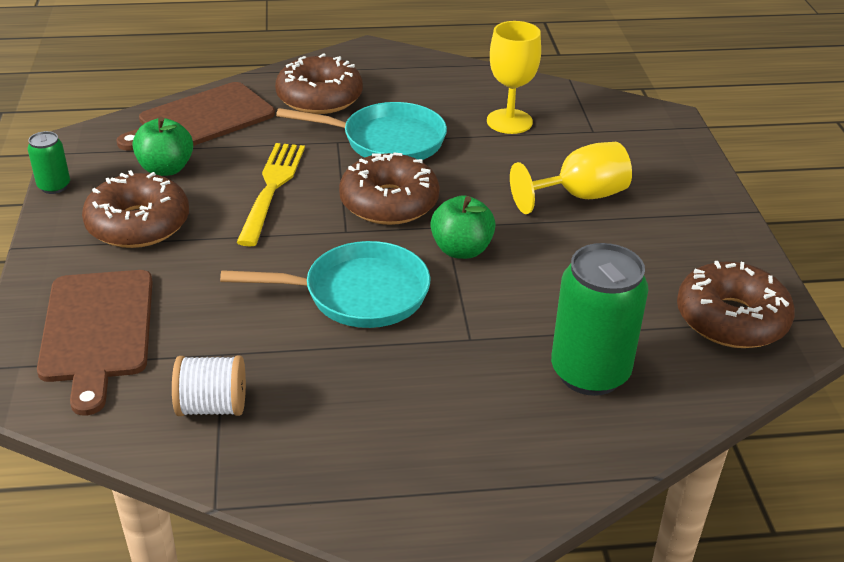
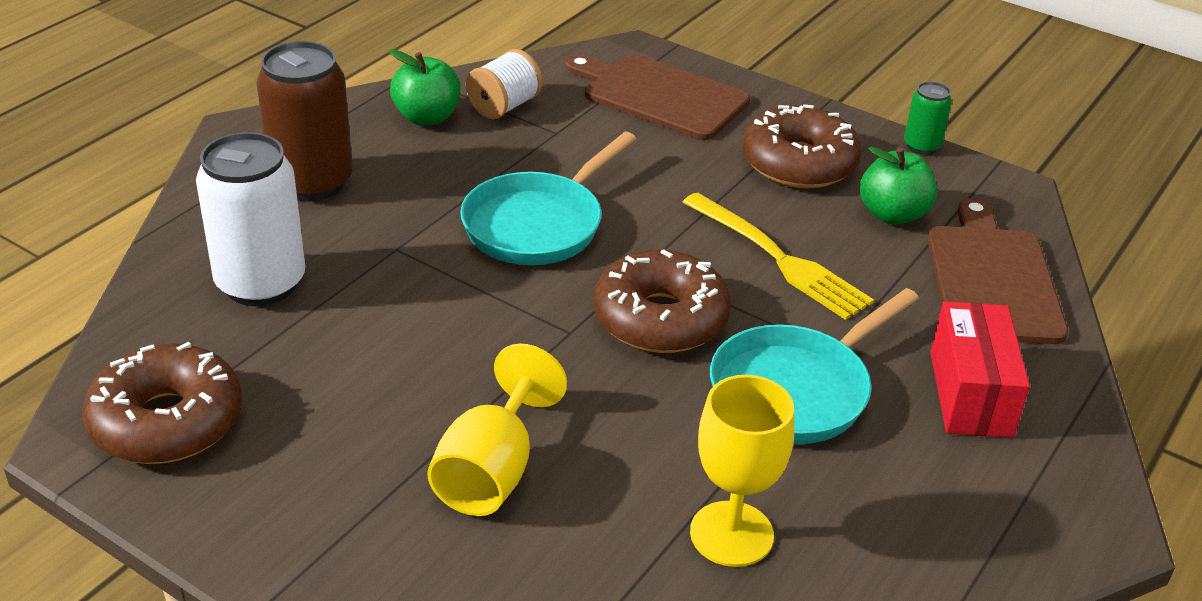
camera: 130 degrees right, 0 degrees up
(319, 98) = (970, 394): brown donut -> red box
(458, 437) = (312, 183): none -> brown can
(461, 250) = (518, 318): green apple -> green apple (427, 117)
(590, 373) = (261, 283): green can -> white can

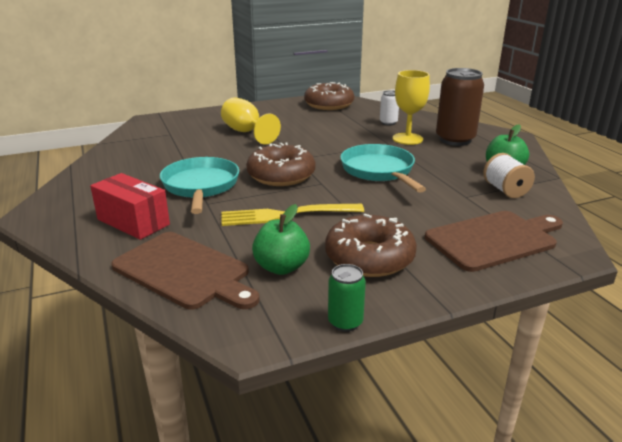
camera: 125 degrees right, 10 degrees down
(261, 283) = (388, 123): white can -> white can, size x0.50
(731, 534) = (162, 154): yellow goblet -> yellow goblet (407, 139)

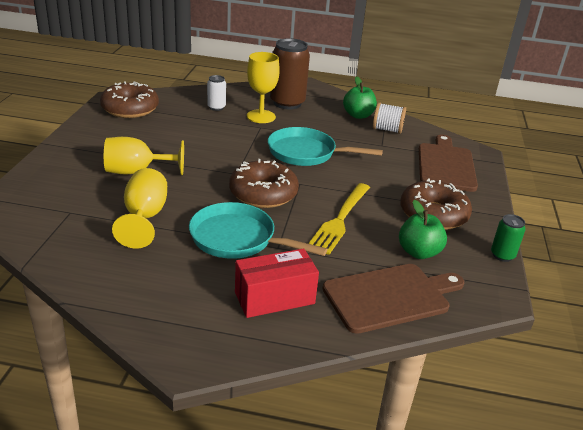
camera: 60 degrees left, 5 degrees up
(190, 152) = (144, 217): none -> yellow goblet

